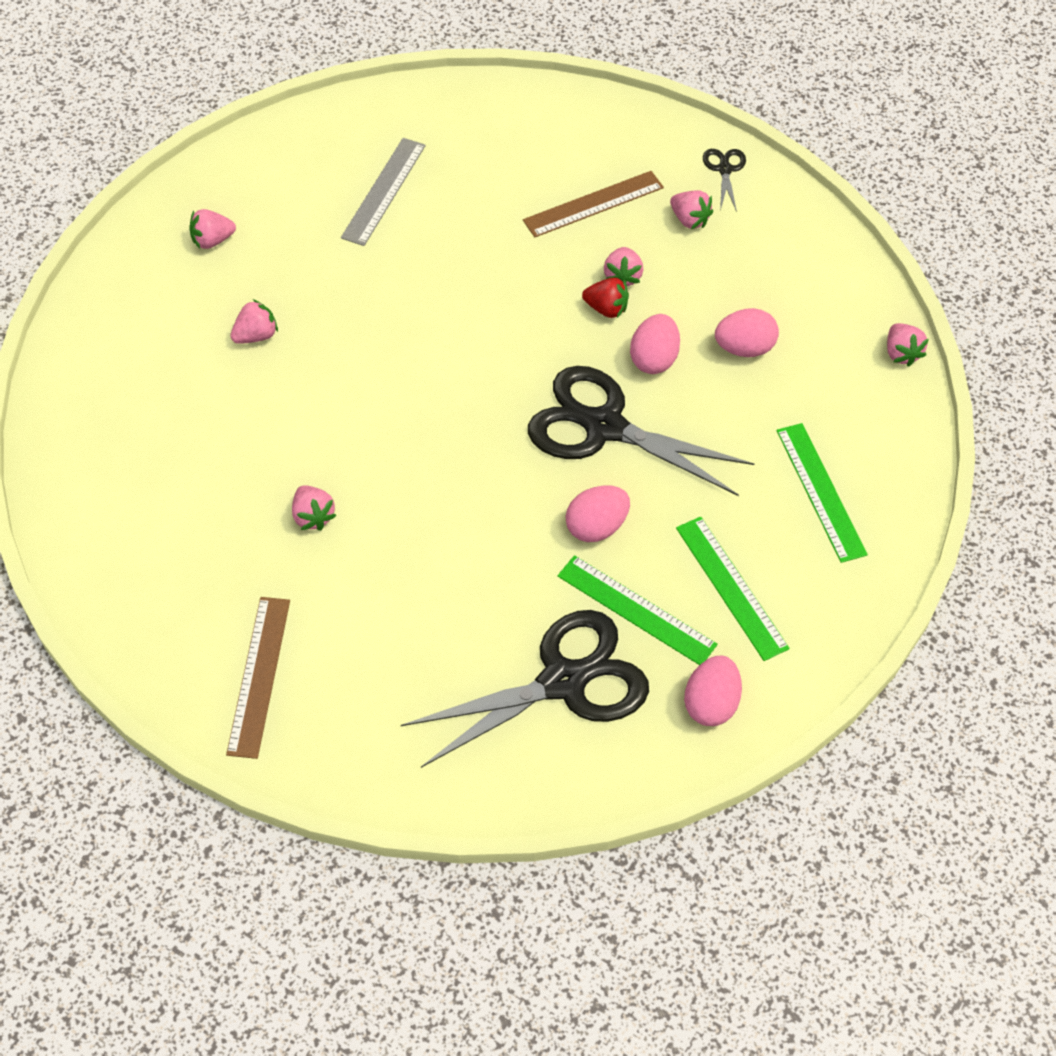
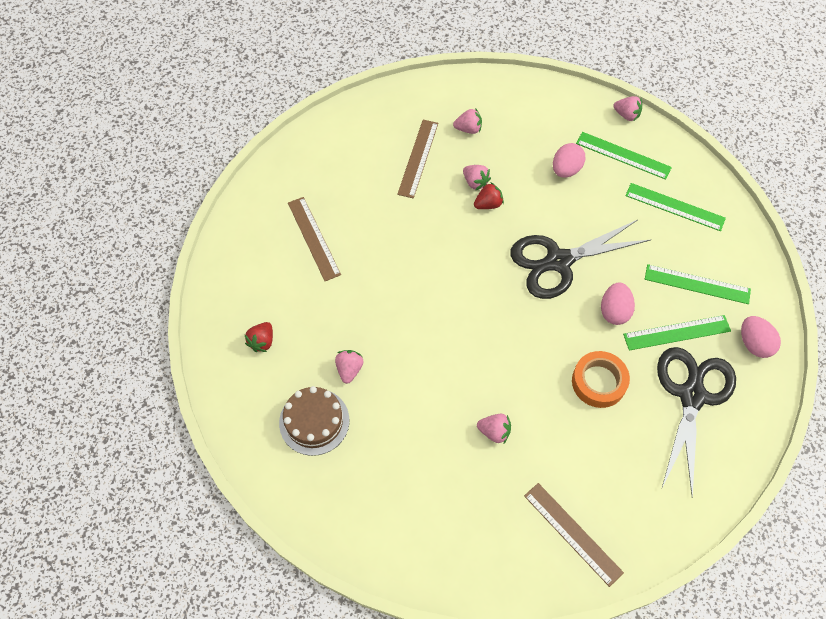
camera: 45 degrees left, 5 degrees up
(164, 350) = (314, 421): none -> brown cake
(212, 240) = (262, 341): pink strawberry -> red strawberry
(384, 191) = (314, 238): grey ruler -> brown ruler
(481, 574) = (598, 382): none -> orange tape
(653, 359) = (537, 209): pink egg -> none
(724, 169) = (452, 91): black scissors -> none
(834, 390) = (623, 155): none -> green ruler

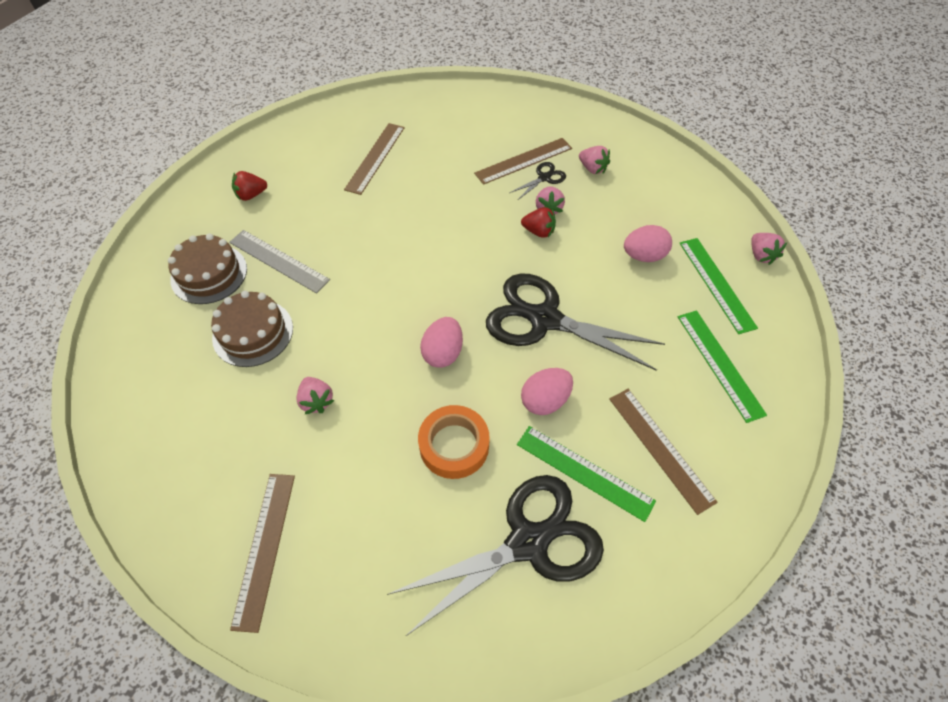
camera: 45 degrees right, 5 degrees down
(349, 369) = (279, 261): pink strawberry -> grey ruler
(399, 430) = (253, 333): none -> brown cake
(446, 161) = (544, 178): none -> black scissors
(697, 284) = (660, 448): green ruler -> brown ruler
(754, 344) = (657, 558): pink egg -> pink egg (443, 353)

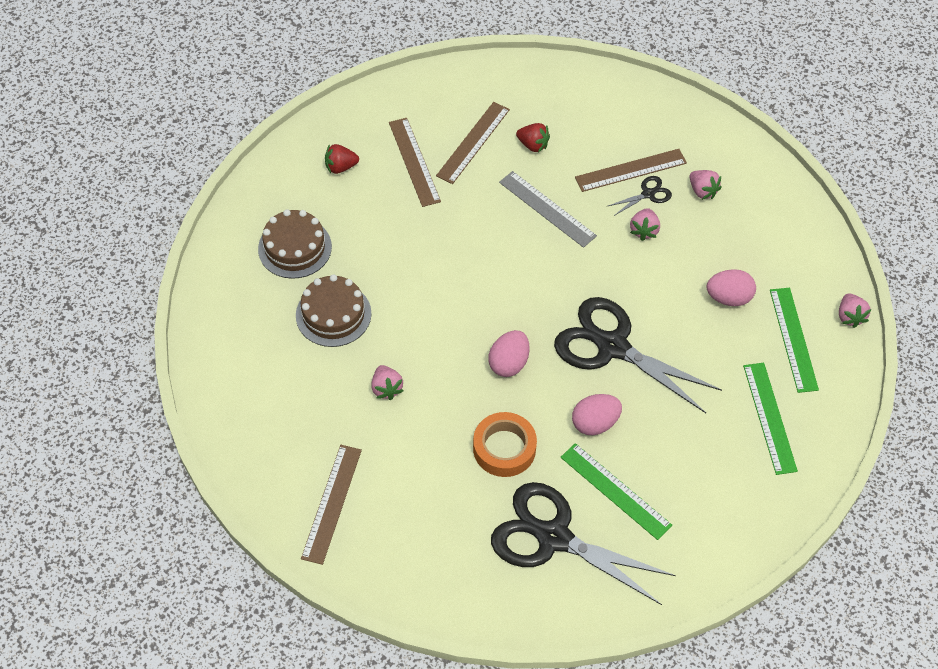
camera: 10 degrees right, 0 degrees up
(279, 261) = (363, 245): grey ruler -> grey ruler (547, 209)
(528, 542) = (553, 537): black scissors -> black scissors turned 135 degrees counterclockwise
(538, 231) = (628, 254): red strawberry -> red strawberry (533, 145)
(660, 448) = (689, 483): brown ruler -> brown ruler (414, 161)

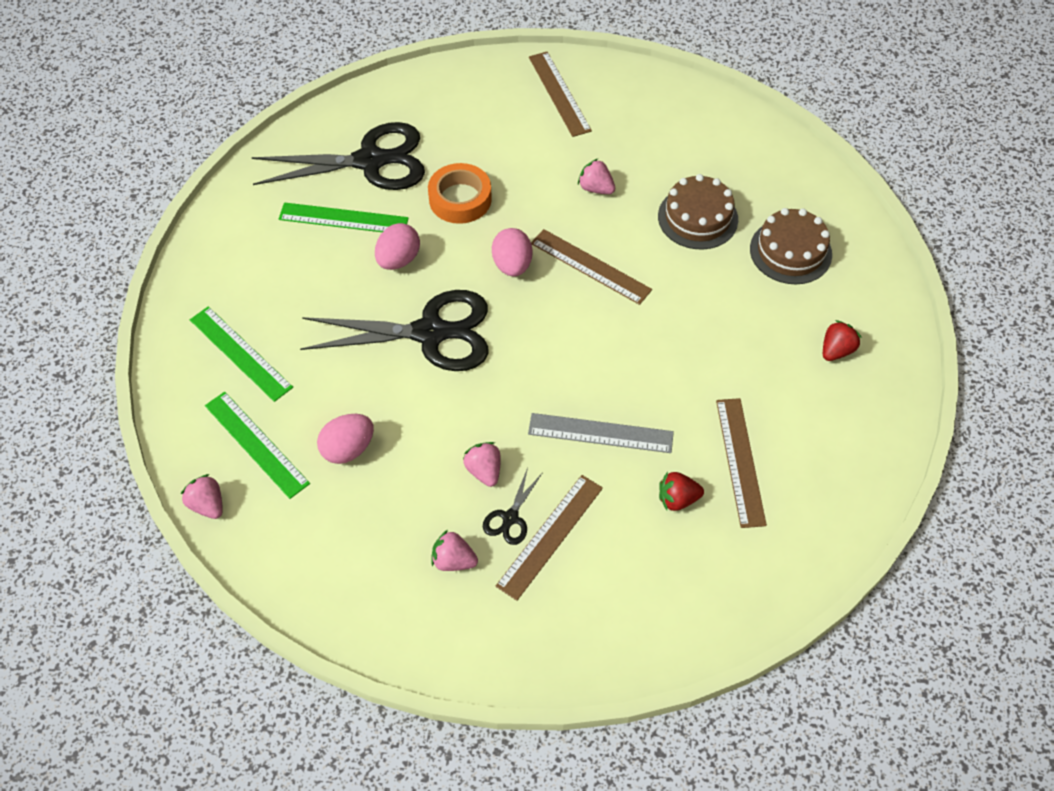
camera: 145 degrees right, 0 degrees up
(414, 161) = (775, 401): brown ruler -> brown ruler (590, 266)

